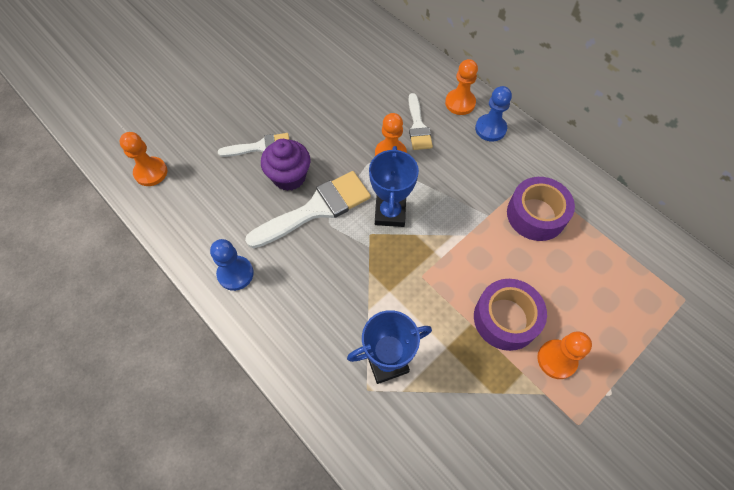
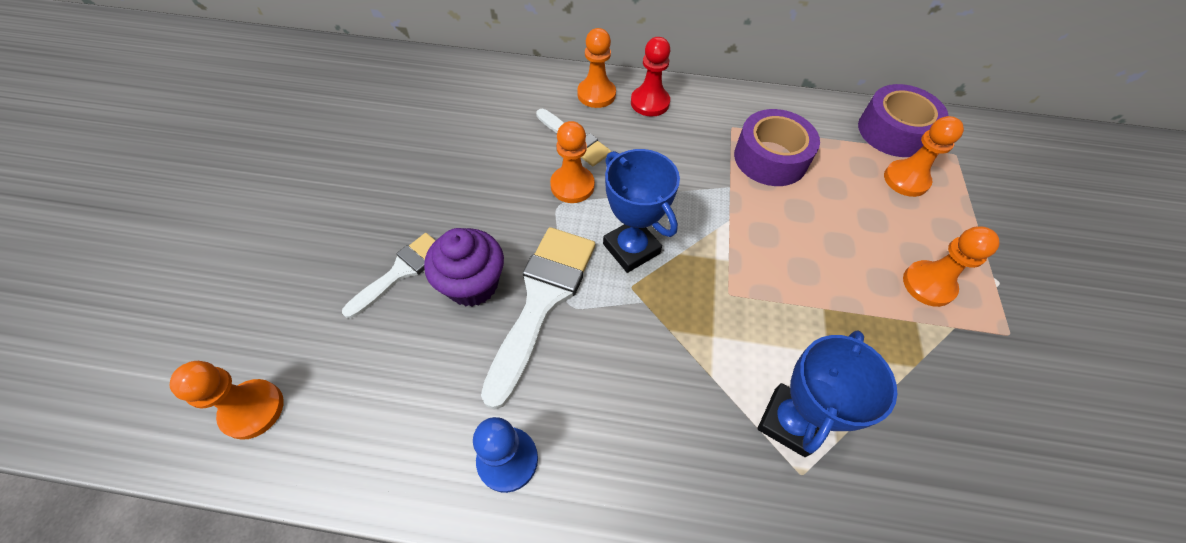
camera: 40 degrees left, 5 degrees down
(490, 129) = (650, 103): blue pawn -> red pawn
(506, 318) = (848, 278): purple tape -> purple tape (893, 131)
(621, 290) = (906, 180): none -> orange pawn

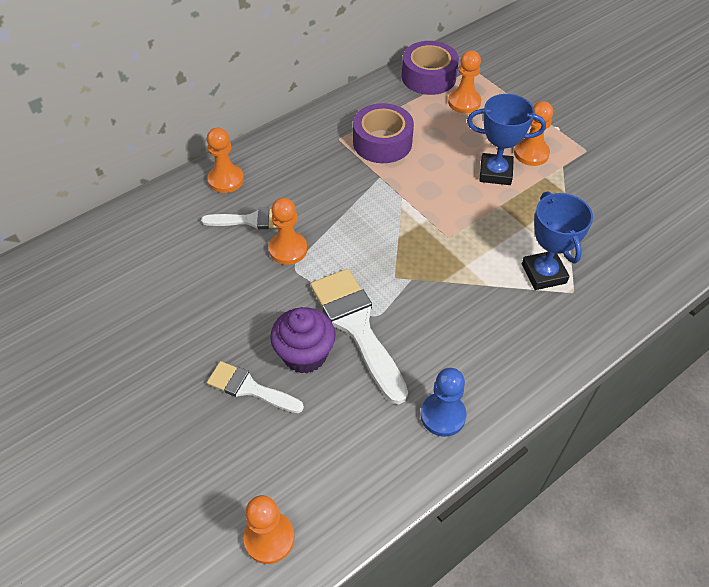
camera: 45 degrees left, 5 degrees down
(401, 271) = (249, 388): white brush -> white brush turned 60 degrees counterclockwise
(631, 249) = (369, 256): blue trophy -> blue trophy (495, 173)
(650, 103) = (269, 160): red pawn -> none

